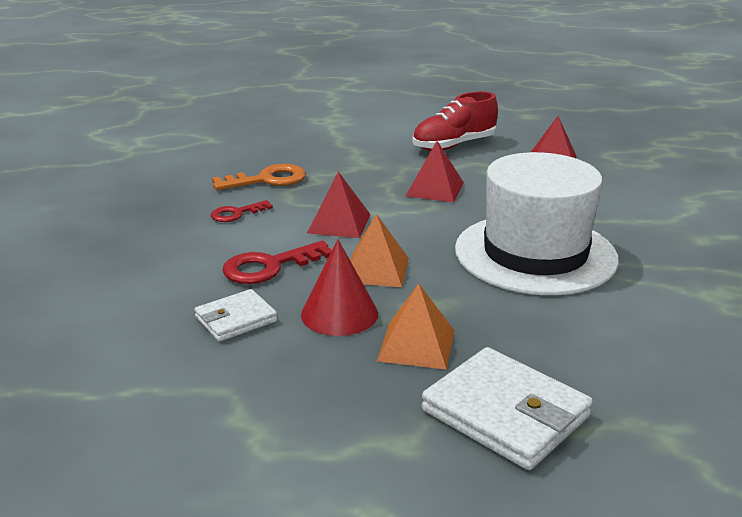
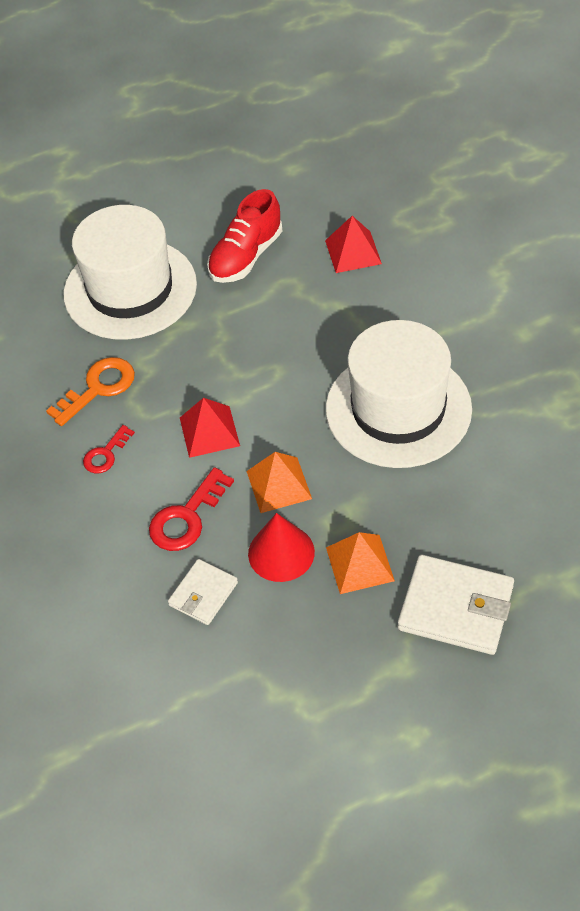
camera: 20 degrees left, 25 degrees up
(343, 141) = (130, 289): none -> white hat
(434, 189) = (266, 342): red pyramid -> none

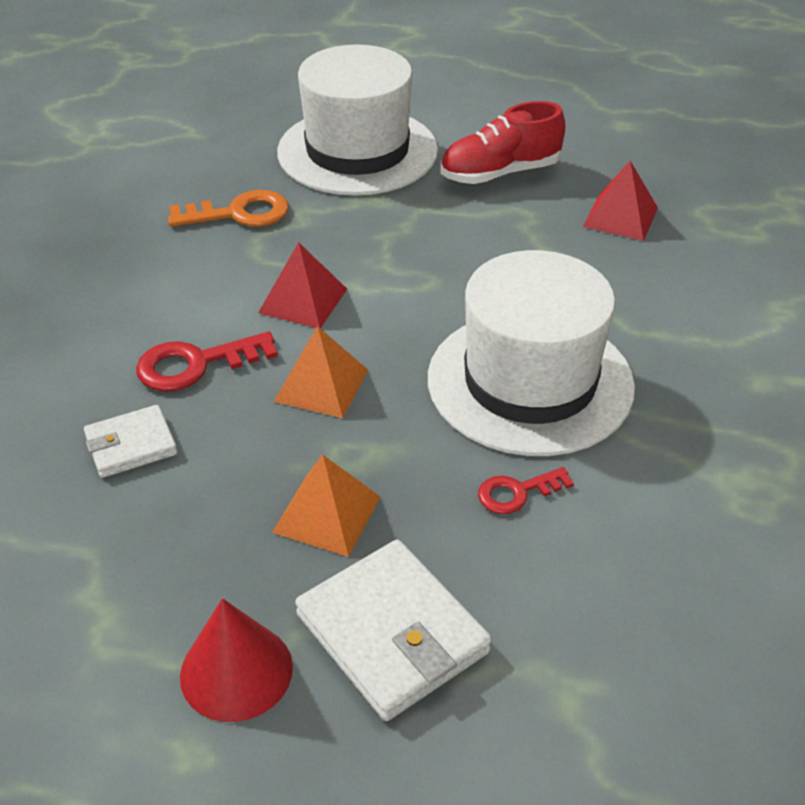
camera: 30 degrees right, 10 degrees down
(105, 454) = (183, 270): red key -> red key (517, 493)
(281, 553) = (253, 452): red cone -> red cone (236, 671)

